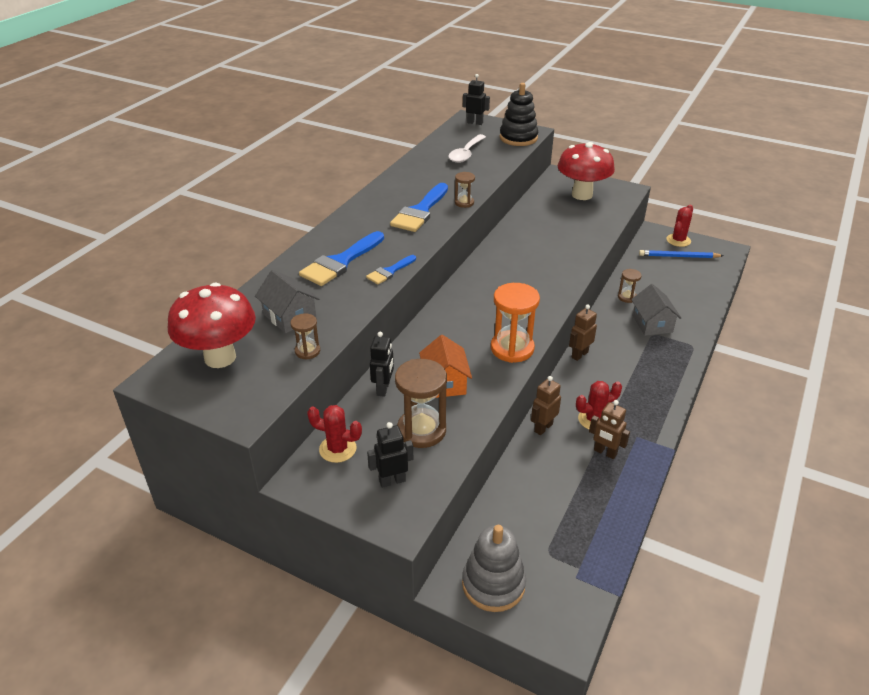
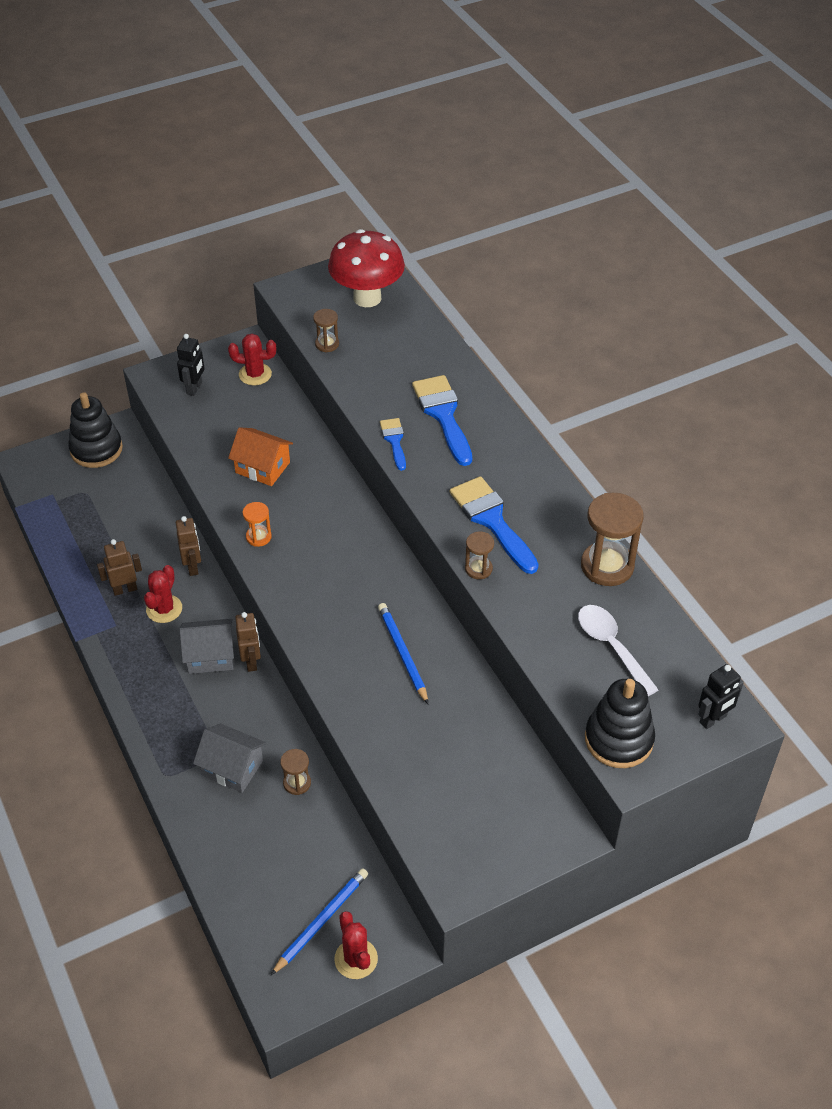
camera: 125 degrees right, 10 degrees up
(289, 316) = (385, 351): grey house -> grey house (210, 656)
(337, 449) = (255, 374): red cactus -> red cactus turned 45 degrees clockwise
(383, 389) = (294, 427): black robot -> none
(421, 430) = (225, 426): brown hourglass -> brown hourglass (607, 566)
(493, 584) = (96, 449): grey stacking toy -> black stacking toy
(512, 348) = (258, 537): orange hourglass -> orange hourglass, size x0.52
(526, 252) = (403, 654): none -> blue pencil
(582, 195) = (488, 815): red mushroom -> none

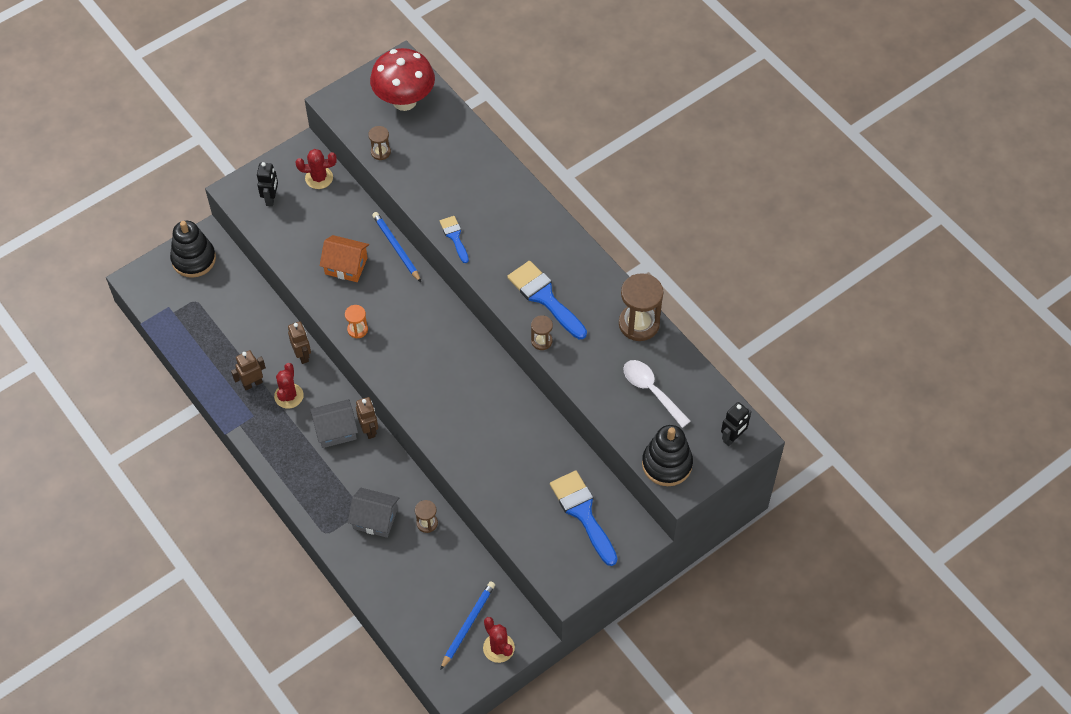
camera: 10 degrees left, 10 degrees up
(403, 654) = (492, 412): blue pencil -> blue pencil (396, 248)
(443, 415) = (489, 207): blue brush -> blue brush (583, 513)

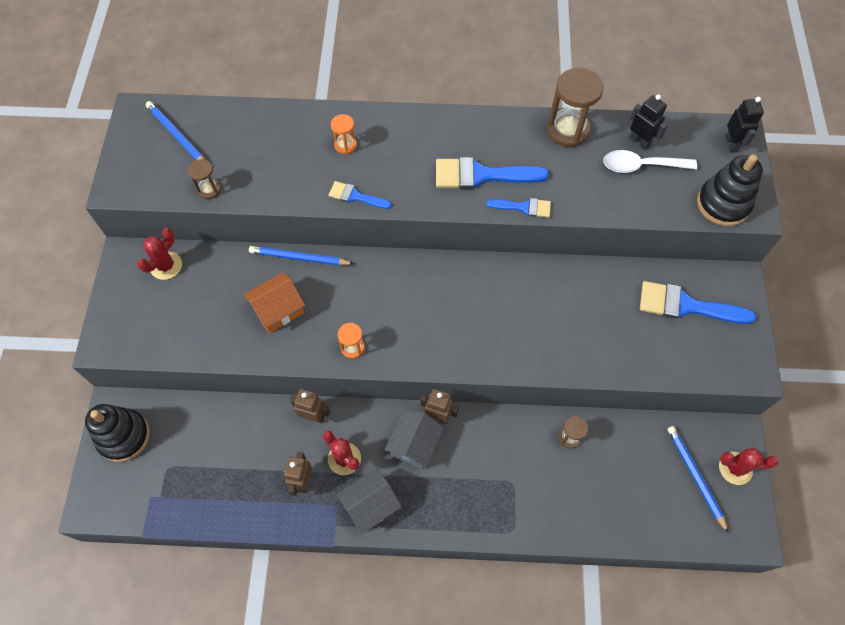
camera: 50 degrees left, 5 degrees up
(271, 198) = (145, 319): black robot -> black robot (639, 141)
(375, 519) = (531, 477): grey house -> grey house (370, 505)
(404, 101) = (177, 136): red mushroom -> blue pencil
(491, 200) = (345, 145): none -> orange hourglass
(541, 341) = (523, 207): brown hourglass -> blue brush

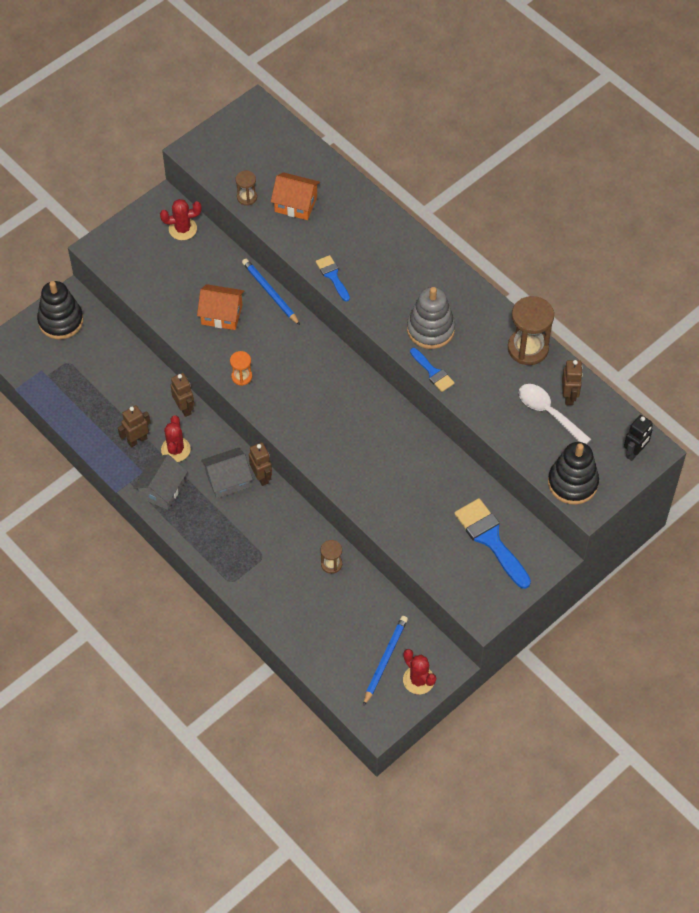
camera: 45 degrees right, 5 degrees down
(177, 136) = (264, 145): blue pencil -> none
(258, 163) = (296, 204): none -> orange house
(345, 145) = (364, 237): orange hourglass -> none
(370, 505) = (162, 489): grey house -> grey house turned 75 degrees counterclockwise
(481, 175) = (430, 329): blue brush -> grey stacking toy
(639, 141) = (569, 396): black robot -> brown robot

